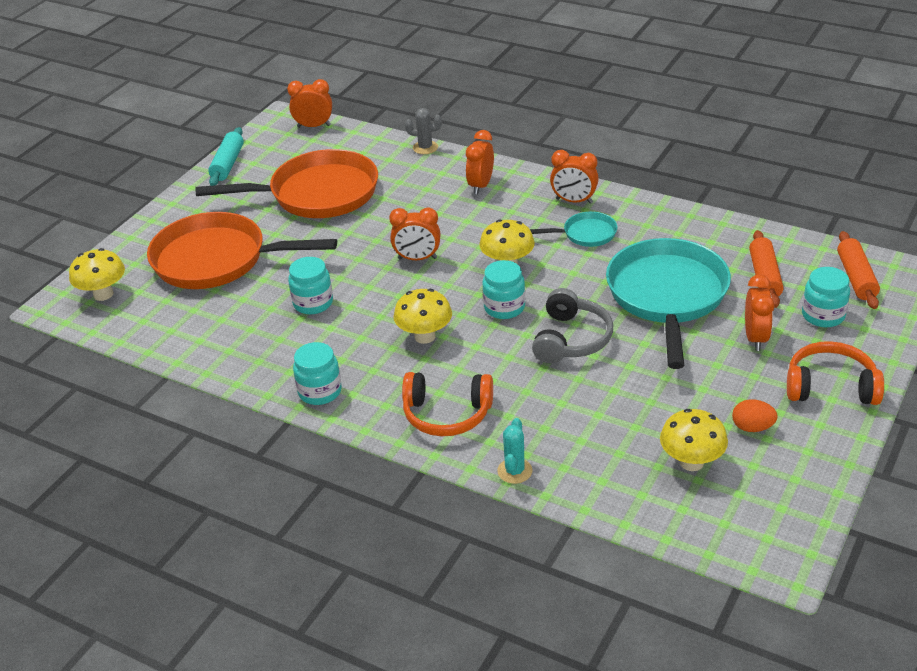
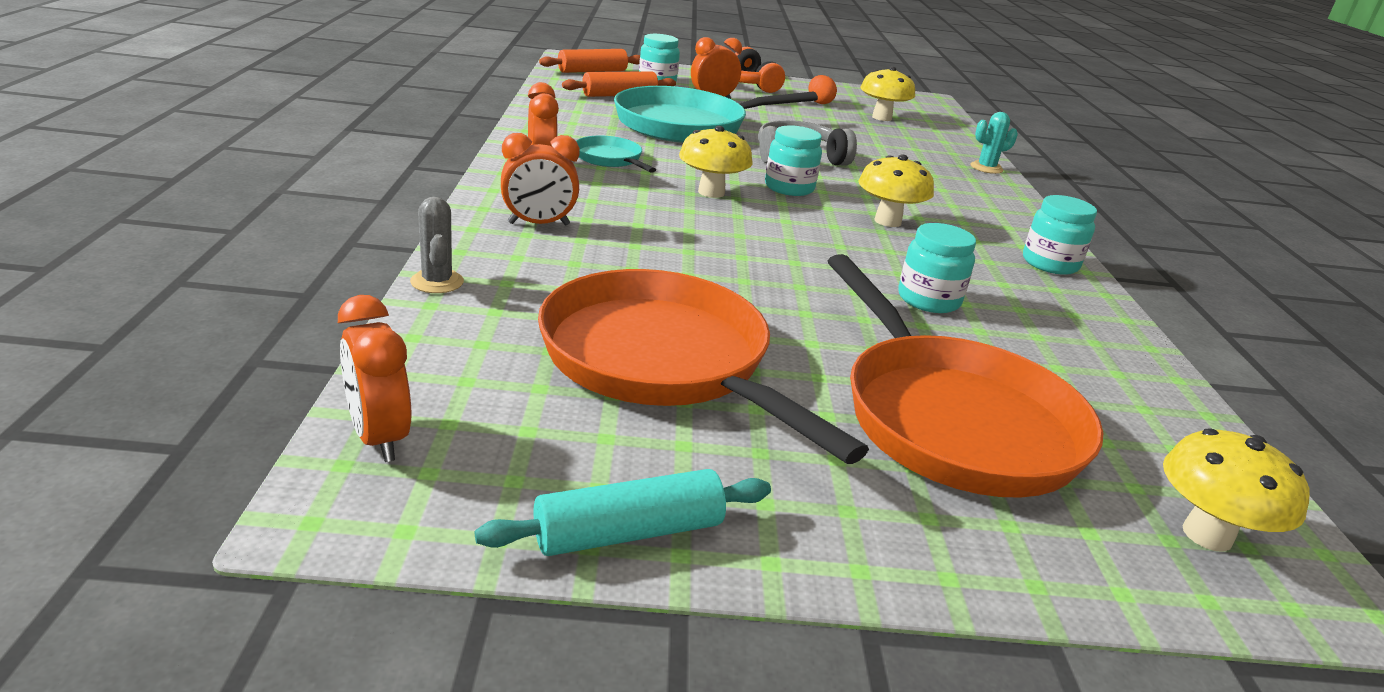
camera: 125 degrees left, 10 degrees down
(417, 258) = (755, 244): orange clock -> none
(447, 414) = (972, 198): orange headphones -> none

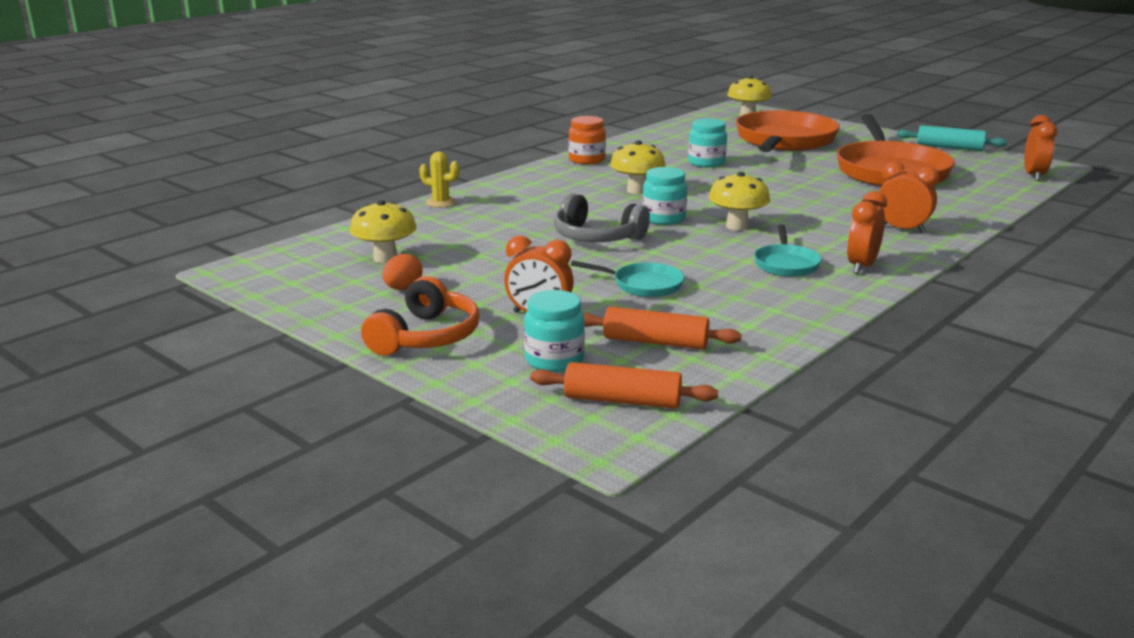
camera: 135 degrees left, 5 degrees down
(437, 282) = (990, 213): grey cactus -> none
(688, 125) = (643, 285): turquoise pan -> turquoise pan, size x0.46
(986, 168) = (441, 203): turquoise cactus -> yellow cactus
(1050, 264) = (586, 160): turquoise jar -> orange jar

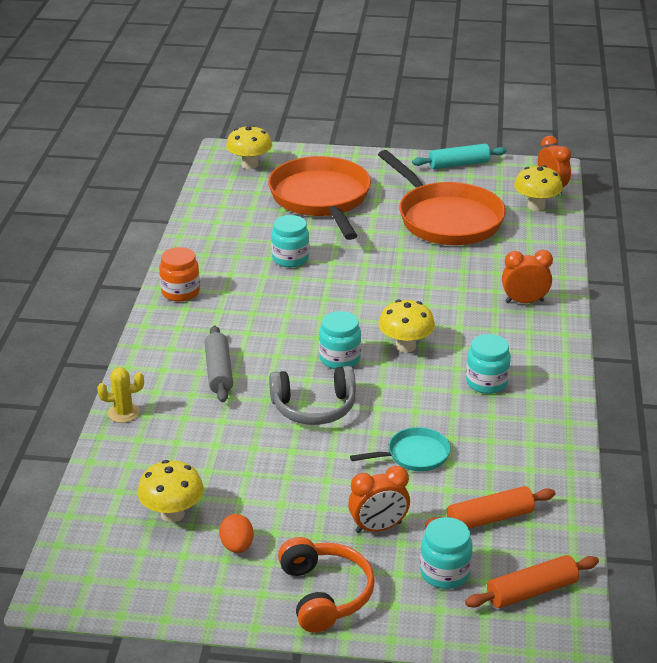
camera: 35 degrees left, 10 degrees up
(549, 201) = (219, 372): none -> grey rolling pin
(637, 190) = (276, 325): yellow mushroom -> yellow mushroom (536, 206)
(786, 264) = (486, 382): turquoise pan -> turquoise jar
(861, 266) = (539, 363): orange clock -> none

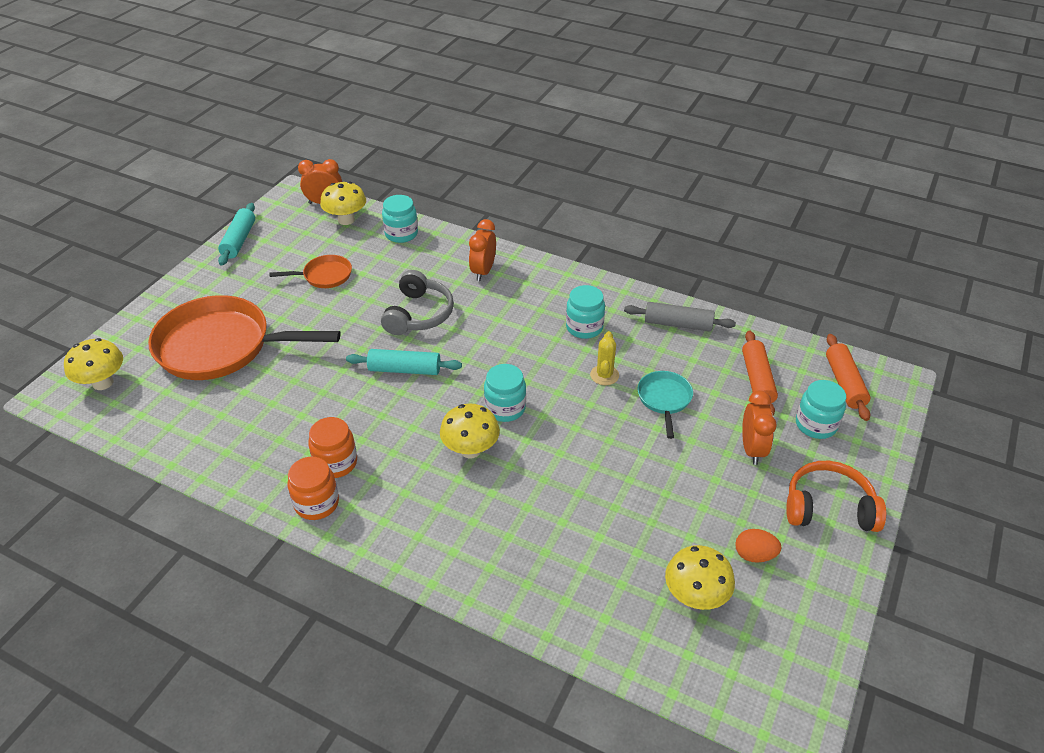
camera: 70 degrees left, 10 degrees up
(123, 413) = (515, 605): yellow cactus -> yellow cactus (604, 375)
(219, 372) = (481, 504): grey rolling pin -> grey rolling pin (678, 324)
(226, 289) = (336, 463): none -> orange jar
(290, 259) = (314, 398): turquoise jar -> turquoise jar (401, 234)
(314, 407) = (571, 446): grey headphones -> grey headphones (419, 314)
(353, 293) = (404, 369): none -> turquoise rolling pin
(405, 346) = (508, 360): yellow mushroom -> yellow mushroom (470, 450)
(446, 218) = (324, 276): orange pan -> orange pan, size x0.46

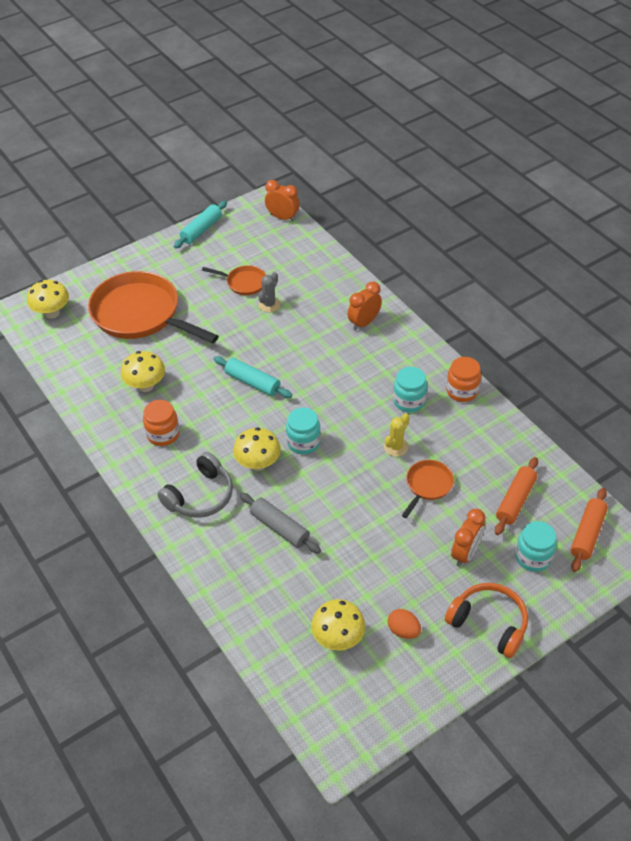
camera: 30 degrees right, 5 degrees up
(317, 503) = (134, 458): orange jar -> orange jar (462, 391)
(346, 220) = (289, 239): yellow mushroom -> yellow mushroom (146, 386)
(368, 287) = (269, 304): none -> grey cactus
(401, 234) = (323, 266): turquoise jar -> none
(419, 314) = (291, 341): grey headphones -> grey headphones (200, 496)
(664, 399) = (427, 485): turquoise pan -> orange pan
(678, 324) = (487, 428): grey rolling pin -> grey rolling pin (279, 528)

